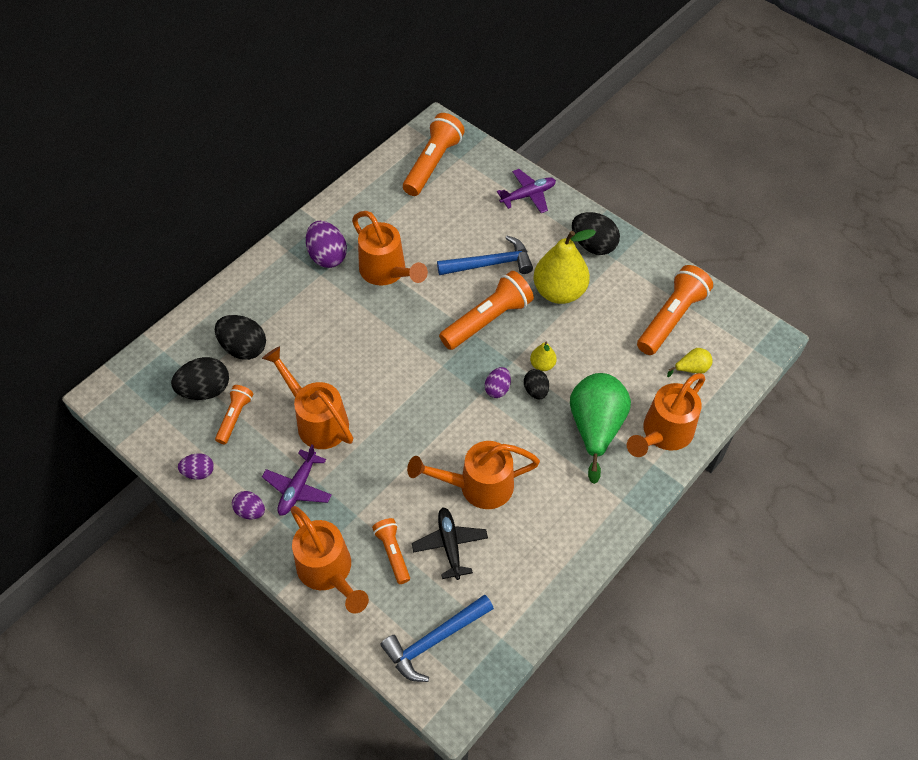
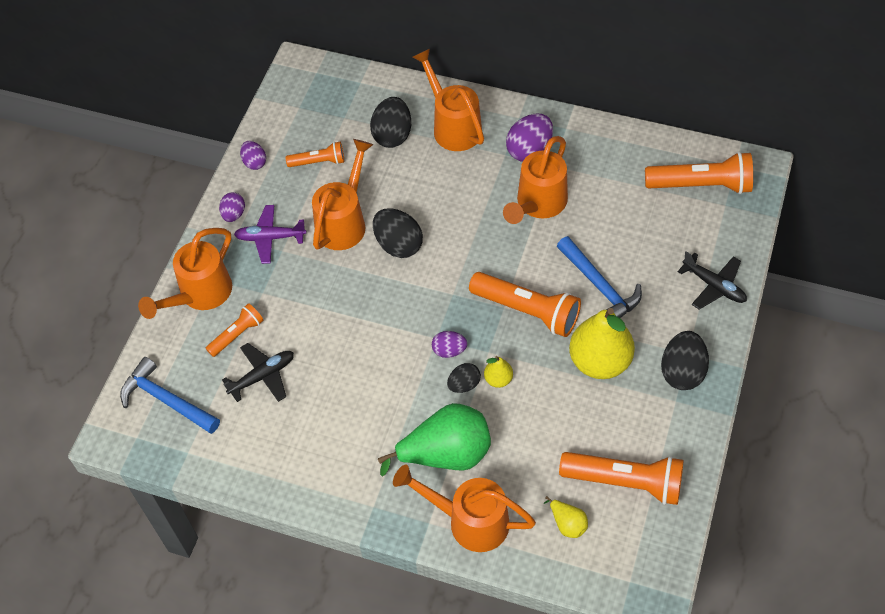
camera: 70 degrees right, 0 degrees up
(205, 390) = (335, 129): black egg -> black egg (398, 245)
(478, 486) = (333, 375): orange watering can -> orange watering can (453, 126)
(528, 195) = (714, 286): purple plane -> black plane

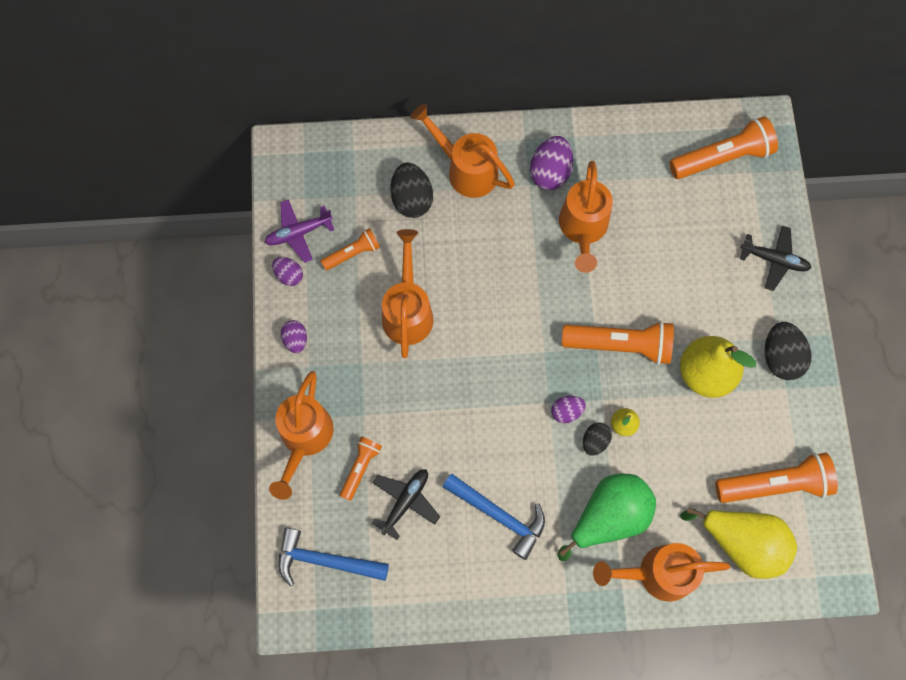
camera: 25 degrees left, 15 degrees up
(270, 238) = (344, 353): purple plane -> purple plane (298, 233)
(398, 245) = (471, 317): black egg -> none
(567, 524) = (742, 543): yellow pear -> yellow pear, size x2.20
(600, 286) = (674, 296): blue hammer -> blue hammer (499, 515)

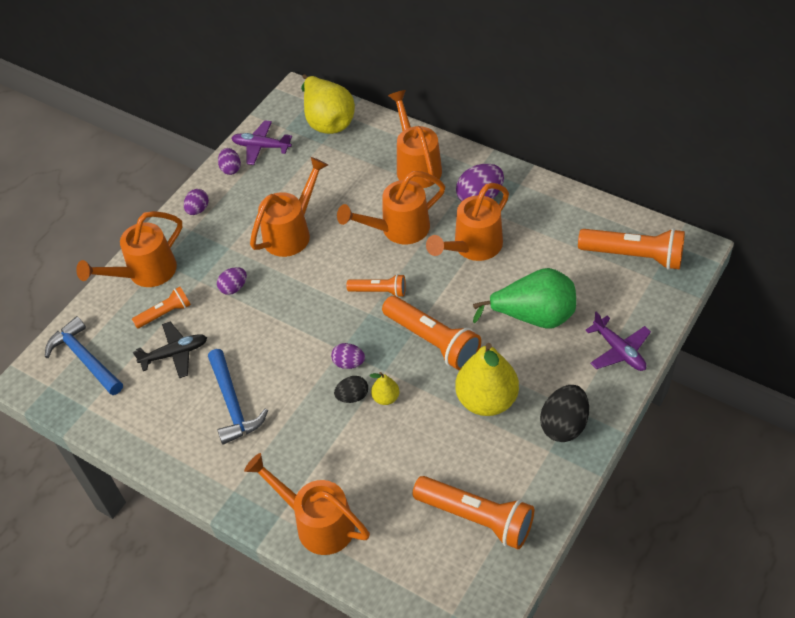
camera: 40 degrees right, 20 degrees down
(352, 253) = (286, 177): orange flashlight -> orange flashlight (379, 291)
(402, 402) = (234, 288): none -> purple egg
(412, 199) = (359, 165): black egg -> none
(503, 249) = (398, 229): none -> orange watering can
(609, 516) = (315, 456): green pear -> green pear (534, 316)
(742, 543) = (409, 545): yellow pear -> yellow pear (328, 121)
(774, 260) = (619, 350): black plane -> purple plane

